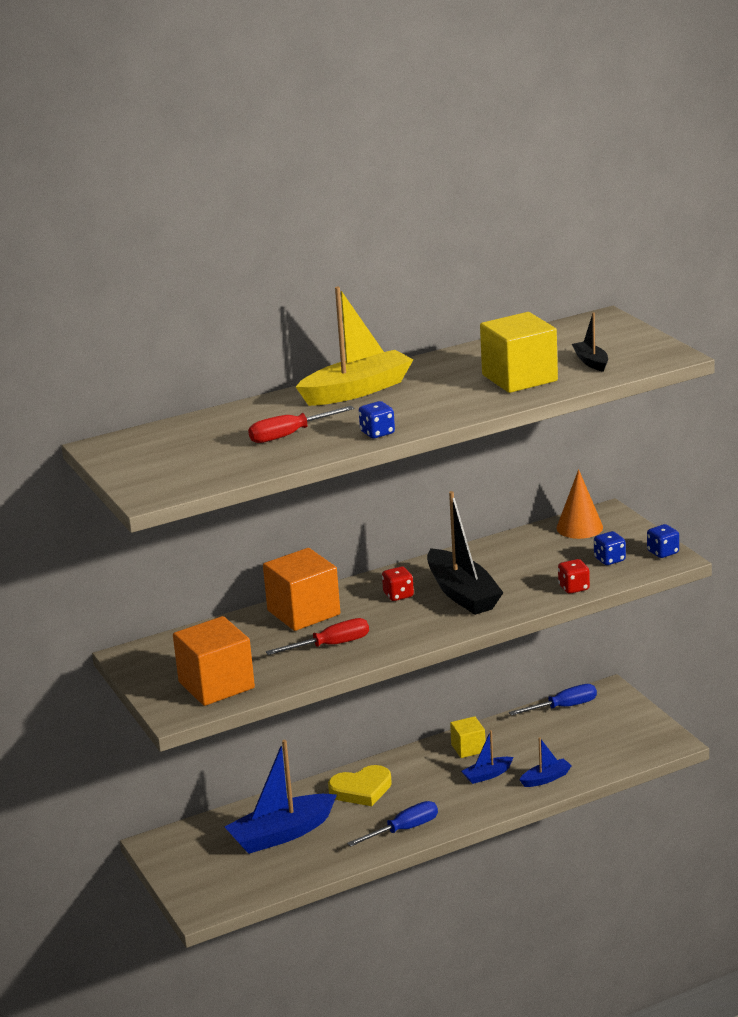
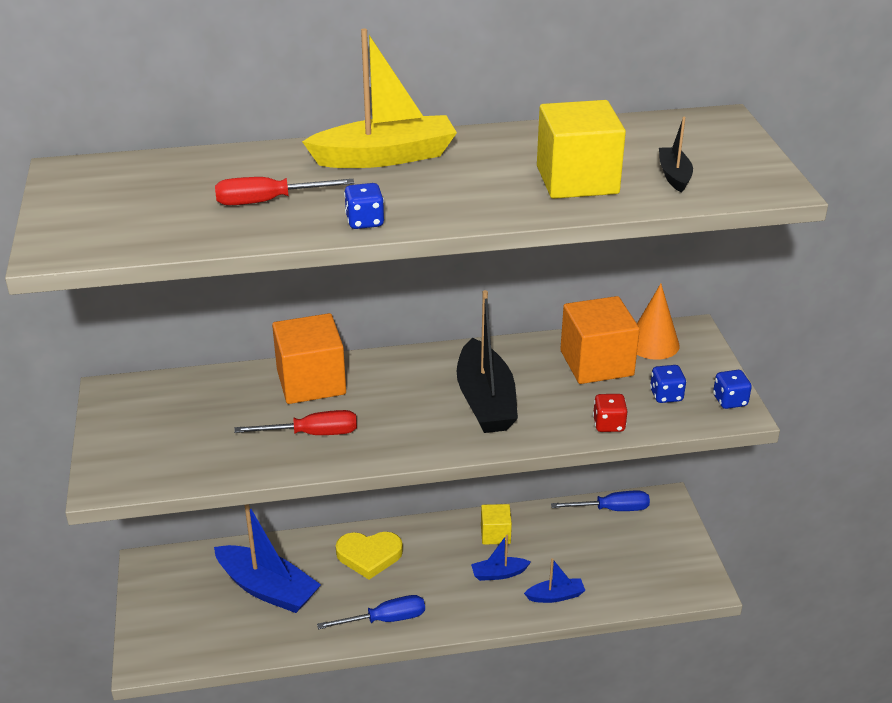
camera: 15 degrees right, 10 degrees up
(216, 685) = (167, 455): orange cube -> orange cube (596, 363)
(282, 834) = (267, 588): blue boat -> blue boat turned 135 degrees counterclockwise
(398, 595) = (418, 385): red dice -> none

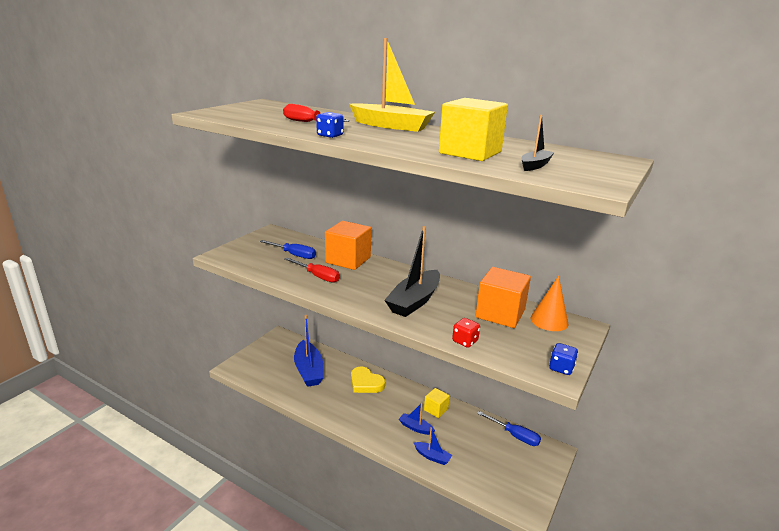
camera: 40 degrees right, 10 degrees down
(385, 619) = (338, 413): blue screwdriver -> blue screwdriver (294, 255)
(666, 395) = (521, 346): blue dice -> none

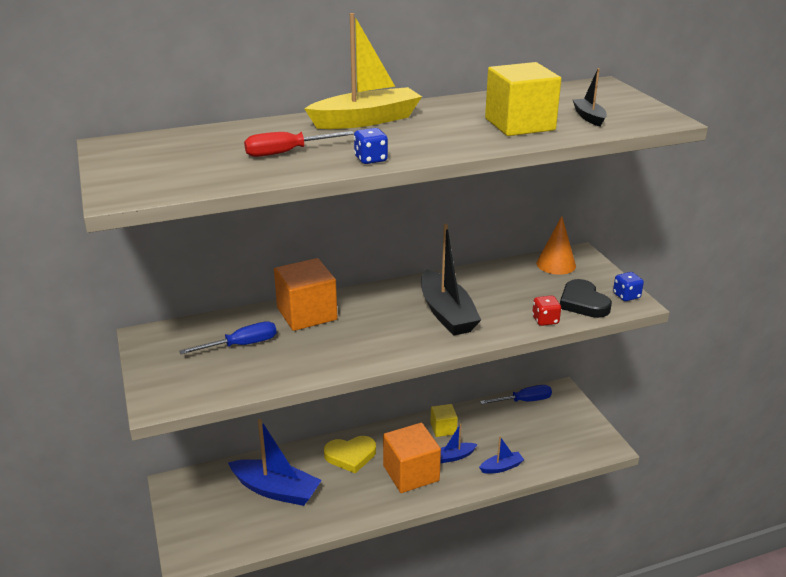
camera: 50 degrees left, 5 degrees up
(317, 276) = (319, 350): red screwdriver -> none
(500, 314) = (520, 281): orange cube -> orange cube (411, 473)
(516, 350) = (583, 303): none -> black heart

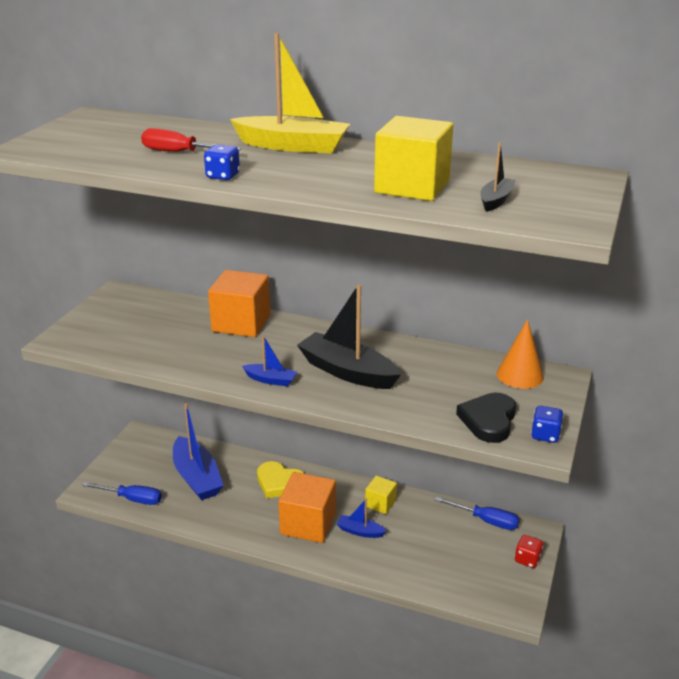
camera: 40 degrees right, 0 degrees up
(241, 345) = (164, 325): blue screwdriver -> blue screwdriver (132, 499)
(446, 313) = (347, 372): black boat -> black boat turned 105 degrees clockwise
(501, 467) = (389, 564): blue boat -> blue boat (270, 380)
(545, 320) = (425, 418): red dice -> red dice (527, 559)

